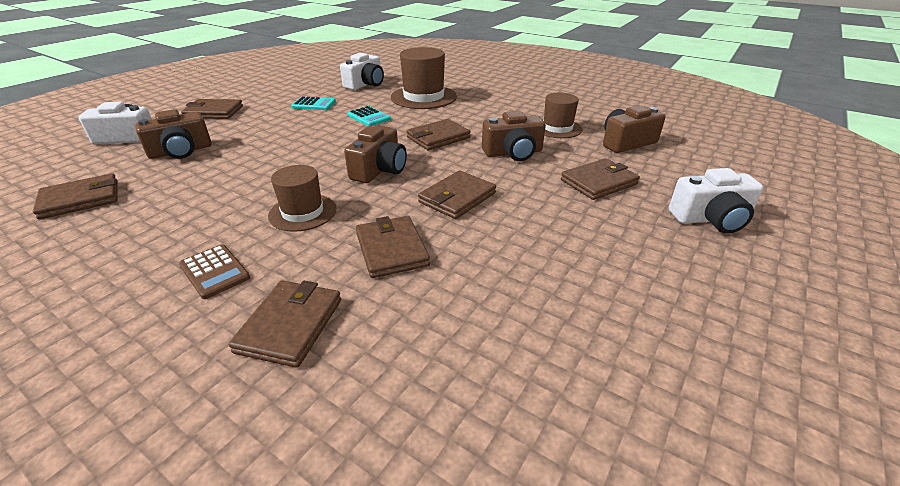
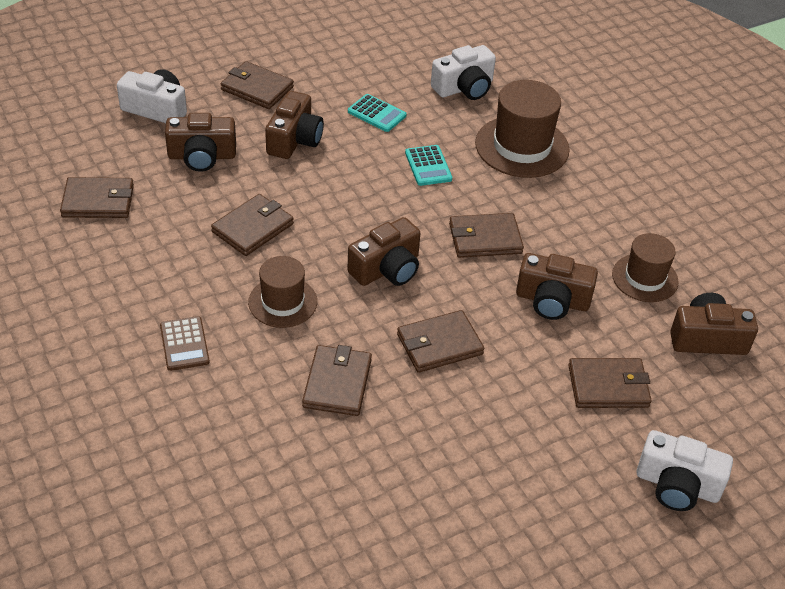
camera: 25 degrees right, 10 degrees up
(258, 127) = (294, 140): none -> brown camera
(290, 325) = (221, 424): brown wallet -> brown wallet (253, 228)

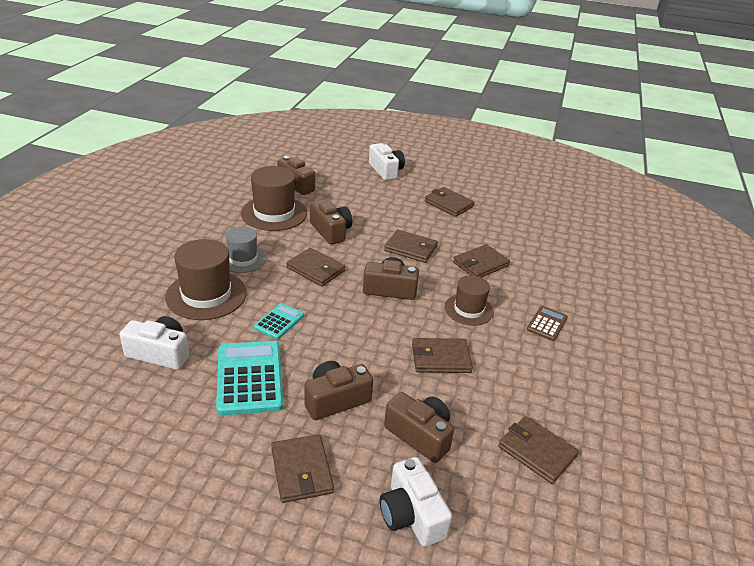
camera: 135 degrees left, 10 degrees down
(376, 114) = (250, 378): turquoise calculator -> turquoise calculator, size x1.85
(562, 199) = (242, 259): none -> grey hat
(608, 386) = (361, 199): brown wallet -> brown wallet (448, 204)
(645, 278) = (274, 213): brown hat -> brown hat, size x1.58

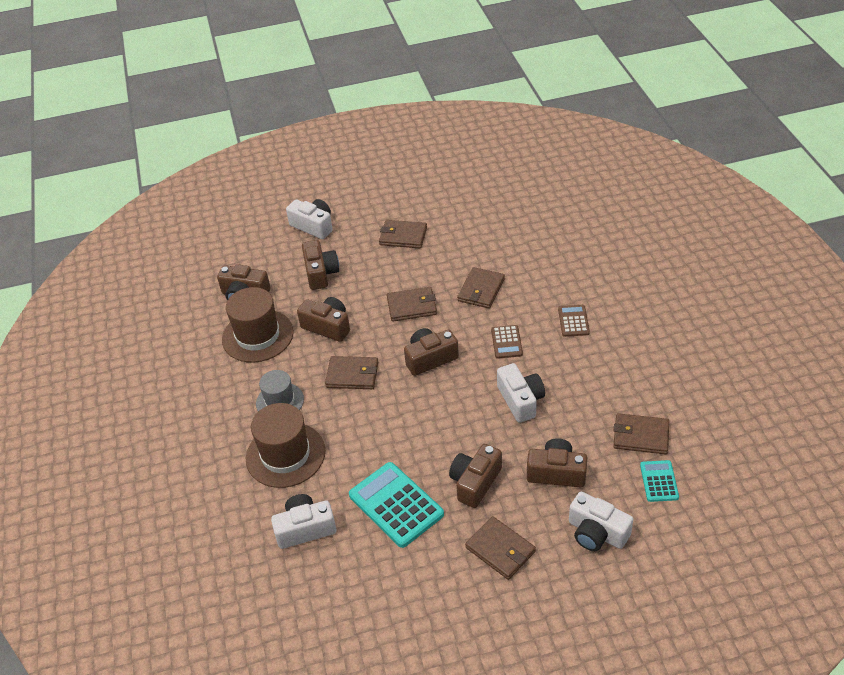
camera: 25 degrees left, 10 degrees up
(279, 322) = (370, 443): turquoise calculator -> turquoise calculator (659, 481)
(361, 198) = (320, 273): none -> brown camera
(440, 358) = (520, 400): brown wallet -> white camera
(468, 309) = (506, 342): brown hat -> brown calculator

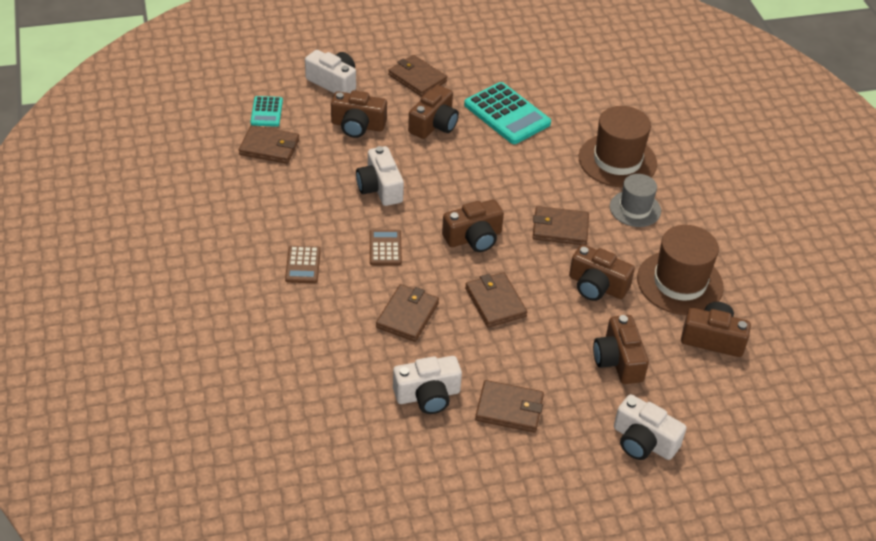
camera: 175 degrees right, 0 degrees up
(305, 529) = (587, 104): white camera -> white camera (427, 395)
(412, 306) = (495, 302): brown wallet -> brown wallet turned 75 degrees clockwise

